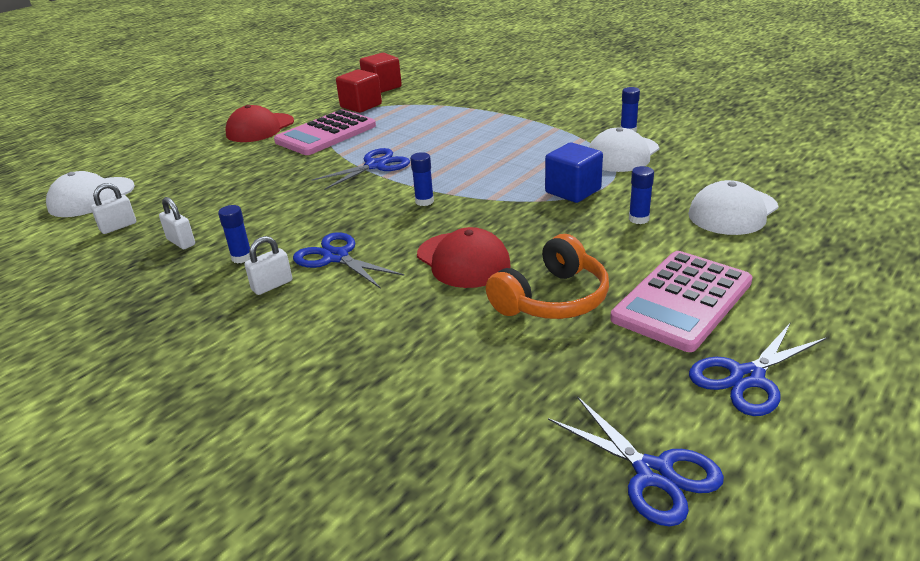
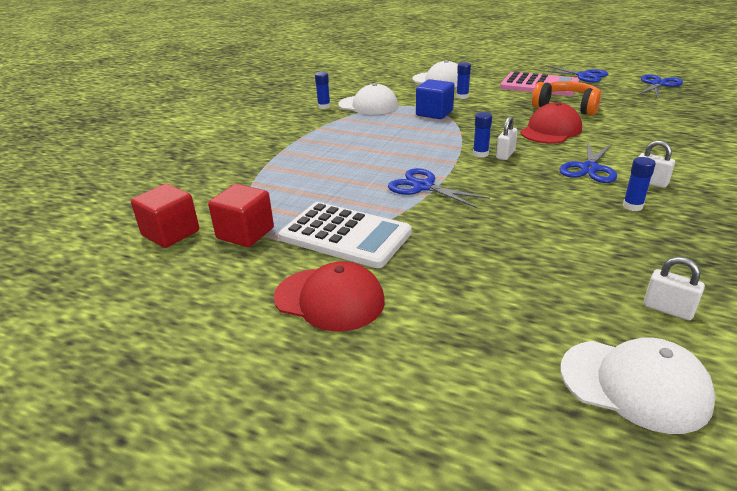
camera: 105 degrees left, 0 degrees up
(181, 242) = (646, 248): white padlock -> white padlock (505, 154)
(326, 134) = (345, 235): pink calculator -> white calculator

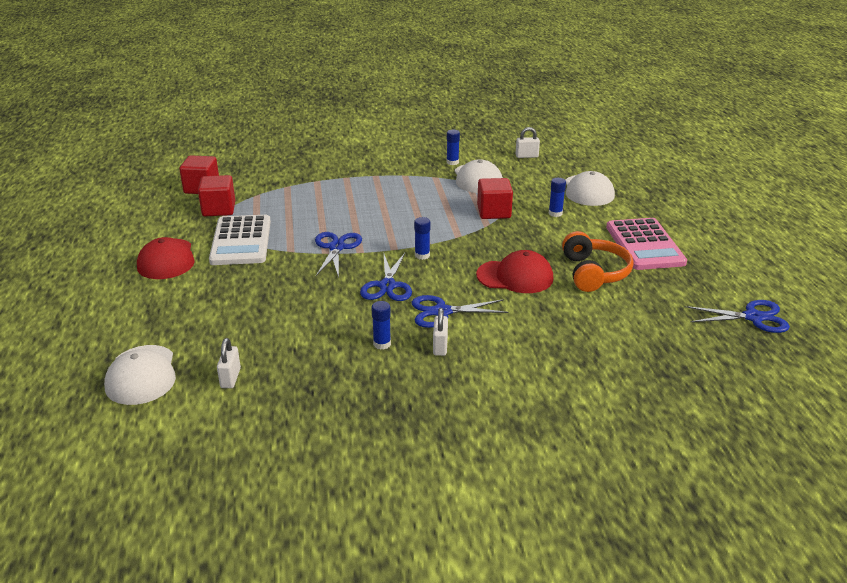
camera: 55 degrees right, 0 degrees up
(434, 113) = (494, 212): blue cube -> red cube
(505, 154) = (433, 266): white padlock -> white padlock (526, 156)
(584, 76) = (719, 264): blue scissors -> blue scissors (387, 286)

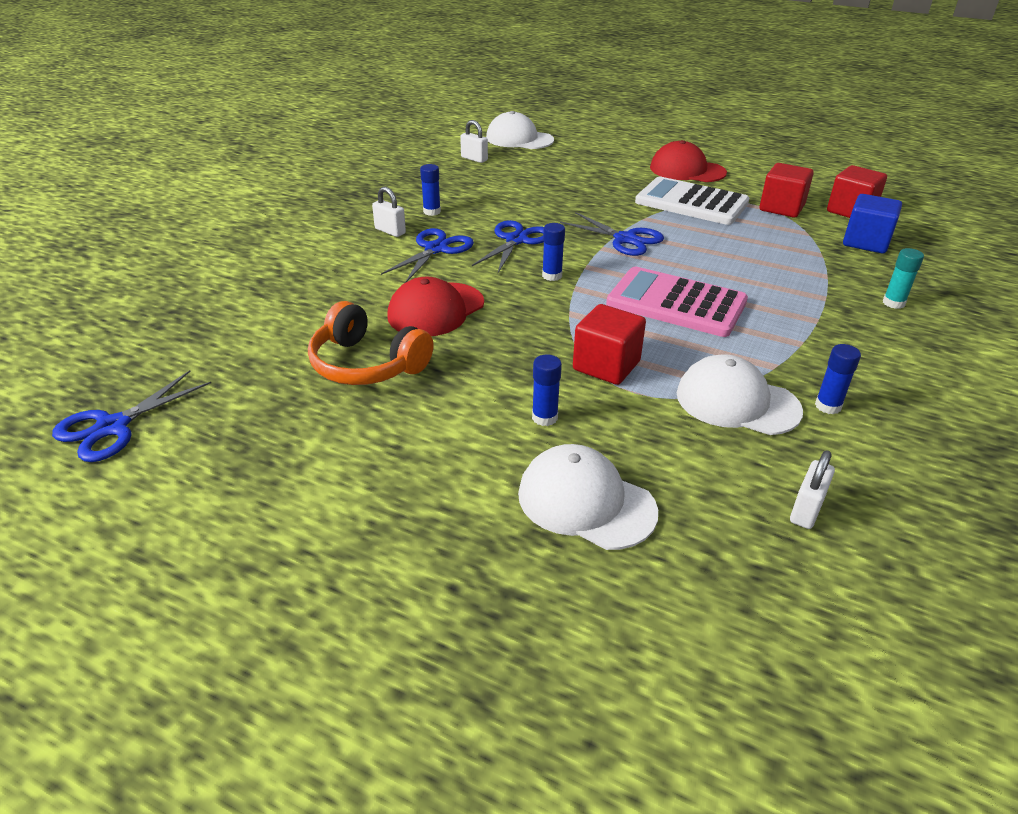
camera: 125 degrees right, 5 degrees up
(253, 177) = (866, 242): none -> blue cube
(331, 162) = (893, 303): none -> turquoise glue stick
(387, 286) = (516, 240): blue scissors -> blue scissors turned 75 degrees clockwise
(644, 245) = (361, 448): pink calculator -> pink calculator (676, 303)

